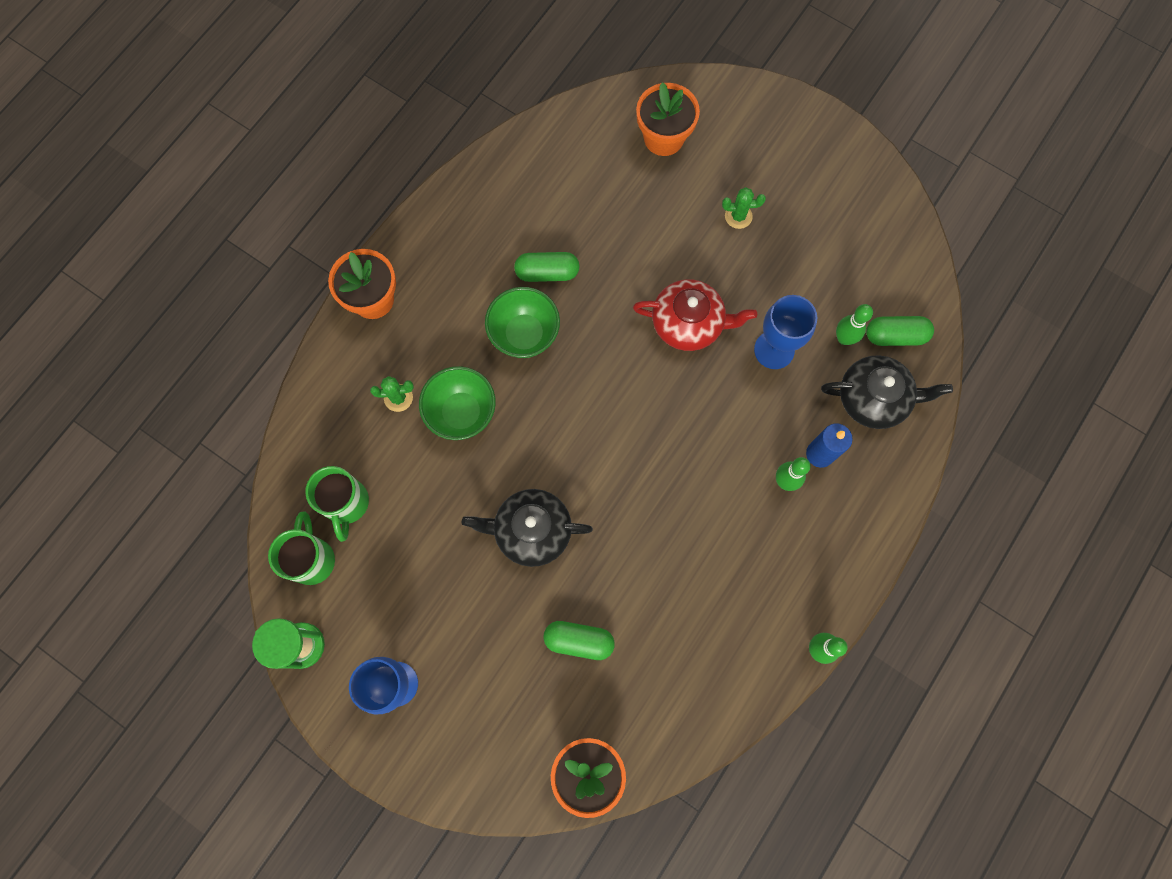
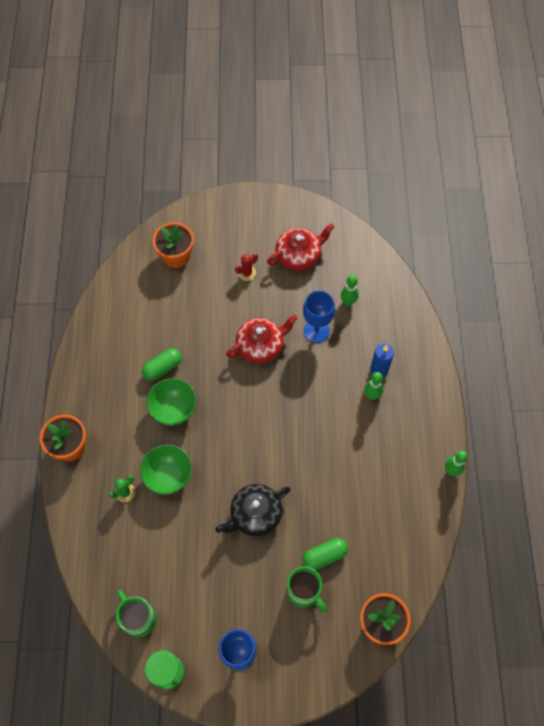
camera: 35 degrees left, 10 degrees down
(346, 504) = (137, 573): green mug -> green mug (304, 592)
(738, 216) = (247, 273): green cactus -> red cactus
(823, 235) = (299, 255): none -> red teapot
(873, 398) = (385, 323): black teapot -> none
(895, 335) = (373, 284): green capsule -> none

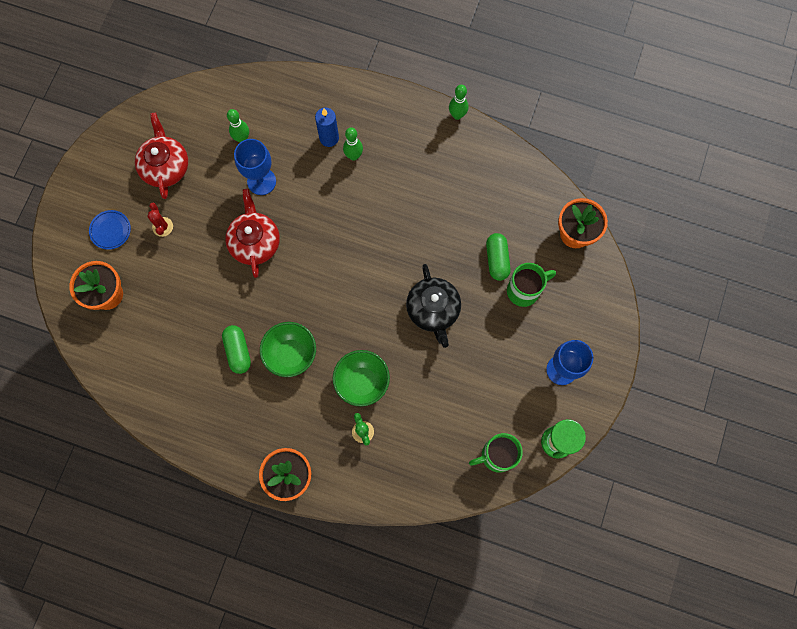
camera: 70 degrees left, 10 degrees up
(229, 238) = (110, 230): none -> blue plate

